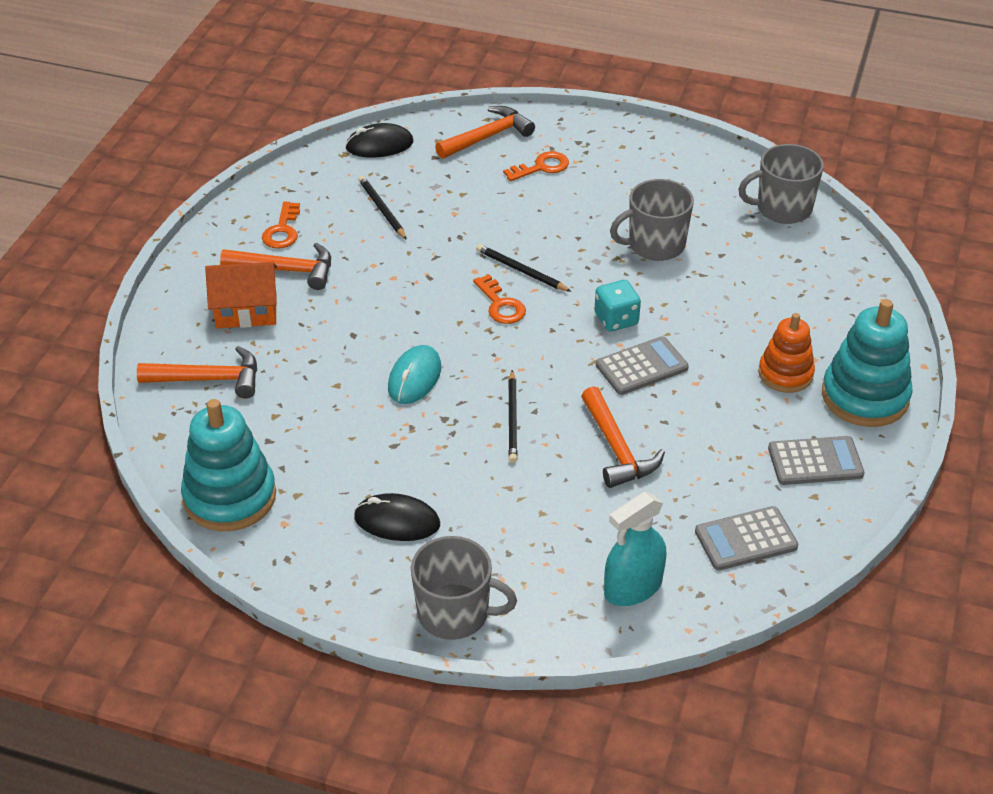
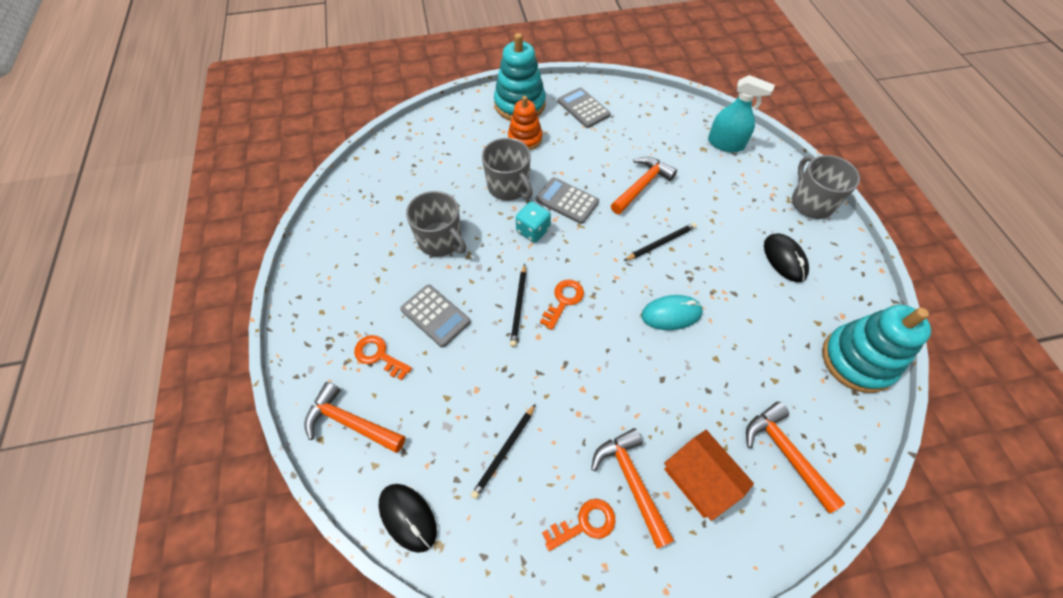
camera: 120 degrees left, 15 degrees up
(745, 539) = (657, 116): grey calculator -> grey calculator (435, 316)
(782, 208) = (360, 189): grey mug -> grey mug (508, 187)

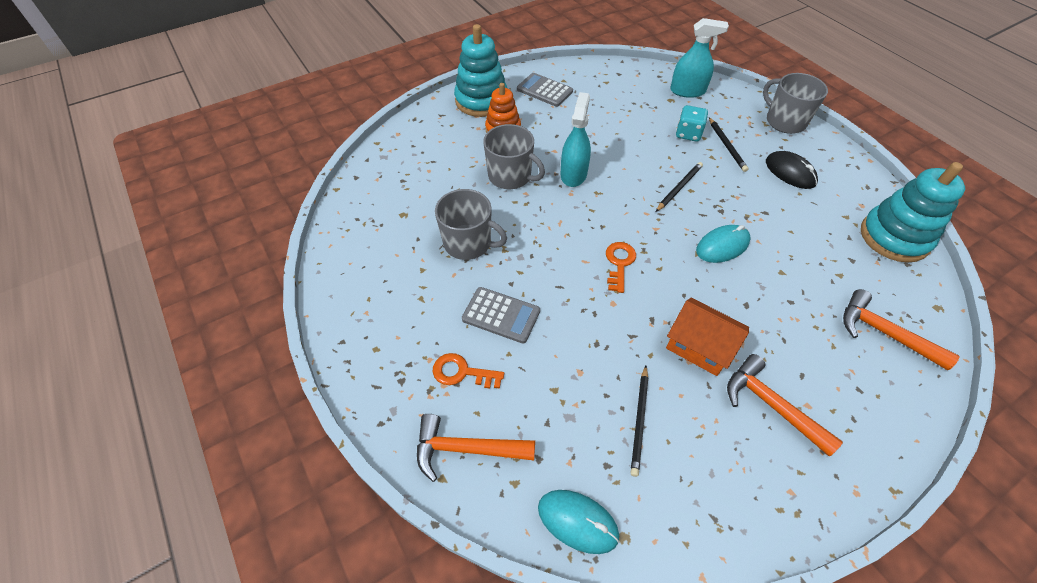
camera: 20 degrees left, 5 degrees down
(408, 517) = (577, 521): black mouse -> turquoise mouse
(519, 306) = (579, 281): black pencil -> black pencil (726, 146)
(533, 230) = (555, 209): turquoise dice -> turquoise dice (688, 134)
(567, 201) = (573, 174): grey calculator -> turquoise spray bottle
(584, 524) = (751, 460): orange key -> none
(642, 186) = (634, 144): orange hammer -> none
(699, 479) = (828, 381): orange house -> orange house (699, 346)

